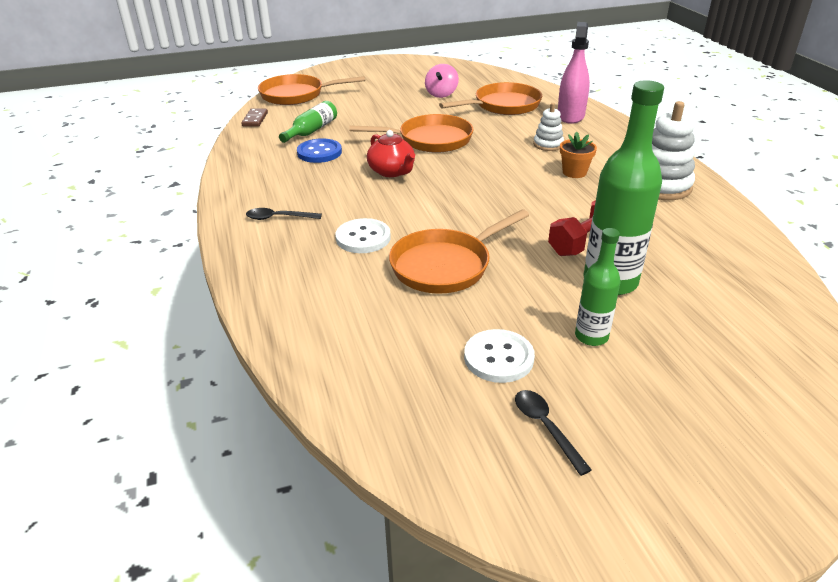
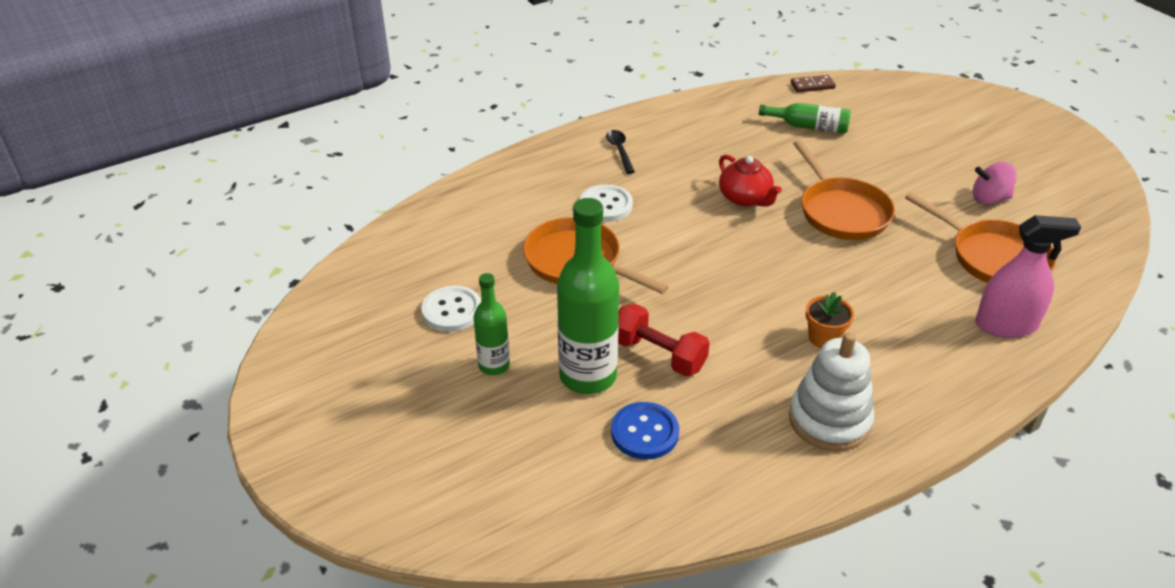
camera: 75 degrees right, 5 degrees up
(296, 95) = (896, 94): orange pan -> none
(319, 152) = (761, 143): blue button -> blue button (644, 432)
(392, 171) = (745, 198): red teapot -> red teapot turned 75 degrees counterclockwise
(545, 427) = (375, 344): black spoon -> none
(548, 144) = (892, 309): white stacking toy -> none

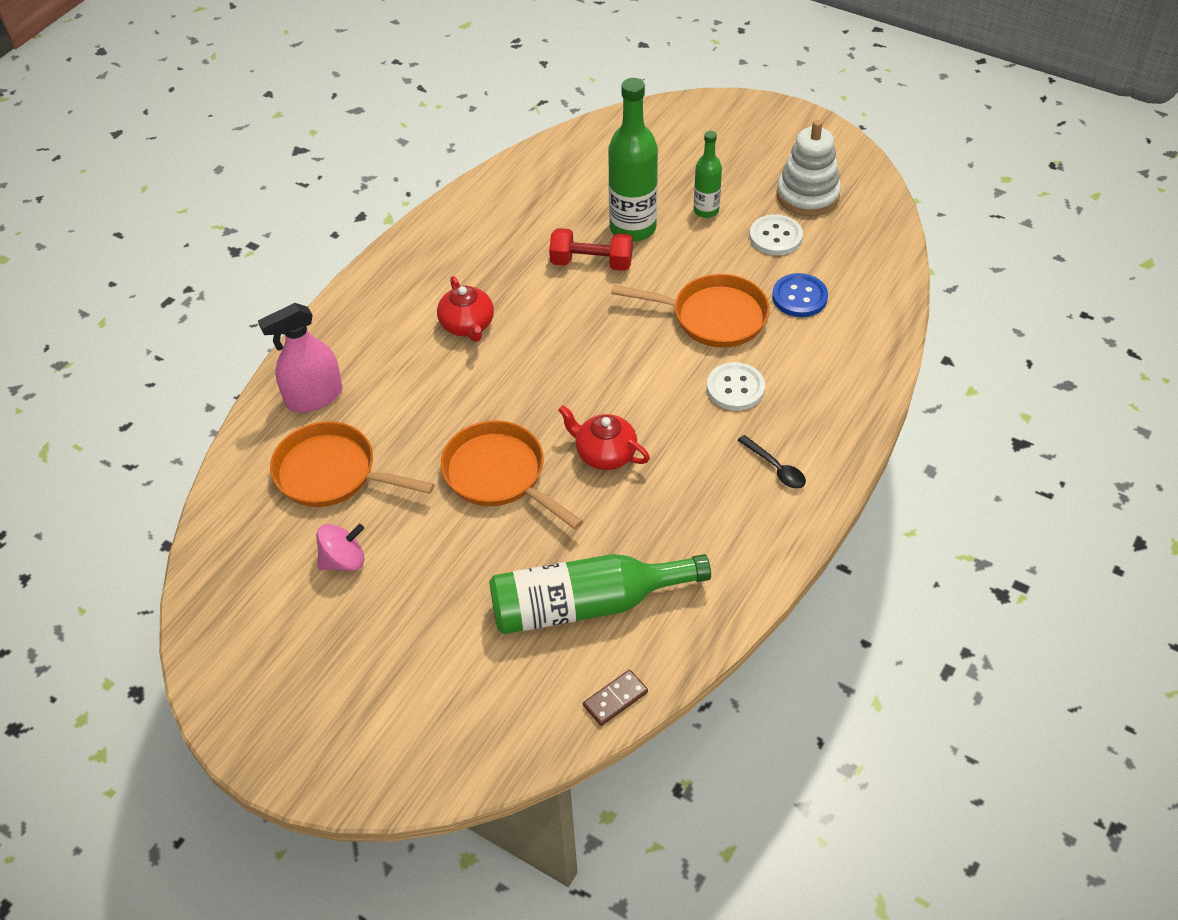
camera: 155 degrees right, 10 degrees up
(644, 432) = (567, 207): blue button -> blue button (799, 297)
(809, 126) = (585, 604): green bottle -> green bottle, size x1.80
(824, 338) = (467, 325): orange flower pot -> red teapot
(829, 420) = (441, 262): white stacking toy -> white stacking toy (807, 195)

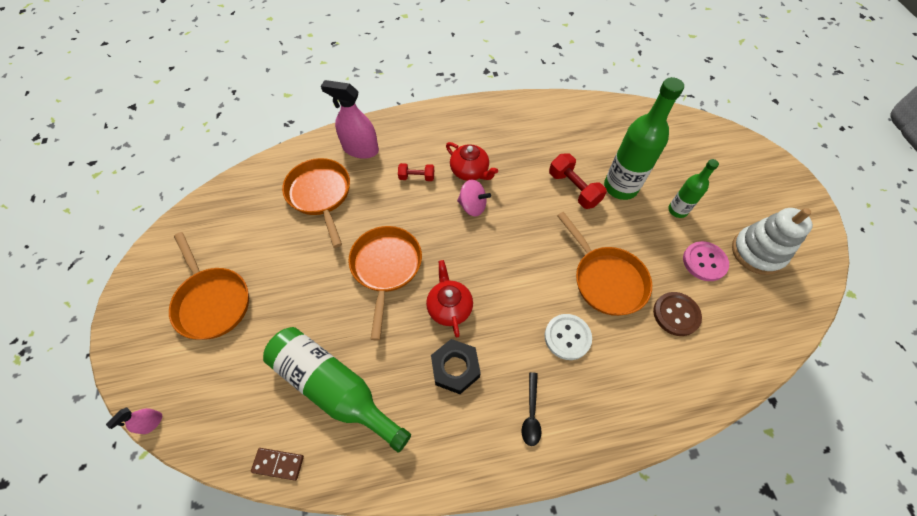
camera: 45 degrees right, 10 degrees up
(344, 560) = (270, 245): pink spinning top -> pink spinning top (472, 206)
(356, 657) = (212, 301): none -> orange pan
(417, 374) = (416, 177): none -> red dumbbell
(447, 793) = (151, 423): none -> pink spray bottle
(467, 325) = (470, 171): red teapot -> red teapot turned 75 degrees counterclockwise
(672, 493) = (455, 368): none -> black nut
(775, 237) = (704, 262): white button -> pink button
(799, 297) = (676, 314): blue button -> brown button

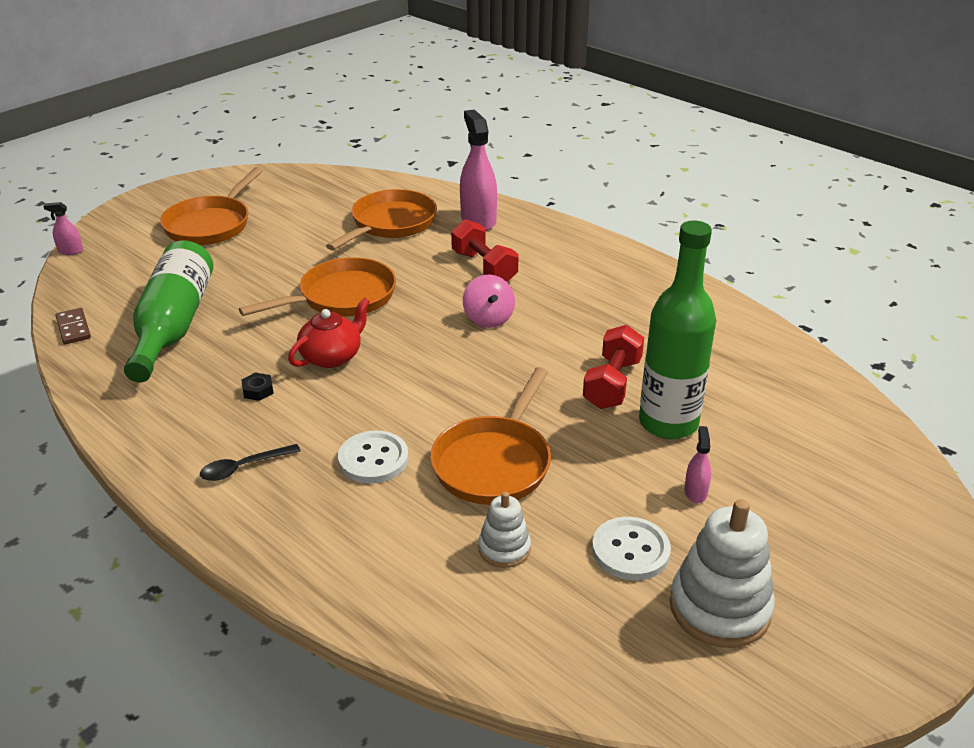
camera: 55 degrees right, 25 degrees down
(416, 177) = (484, 267): red dumbbell -> red dumbbell, size x1.64
(455, 368) = (258, 390): black nut -> black nut, size x0.48
(470, 171) = (538, 297): red teapot -> none
(676, 314) = (504, 548): brown button -> white stacking toy
(677, 210) = (695, 492): green bottle -> pink spray bottle
(704, 262) = (630, 550): pink button -> white button

